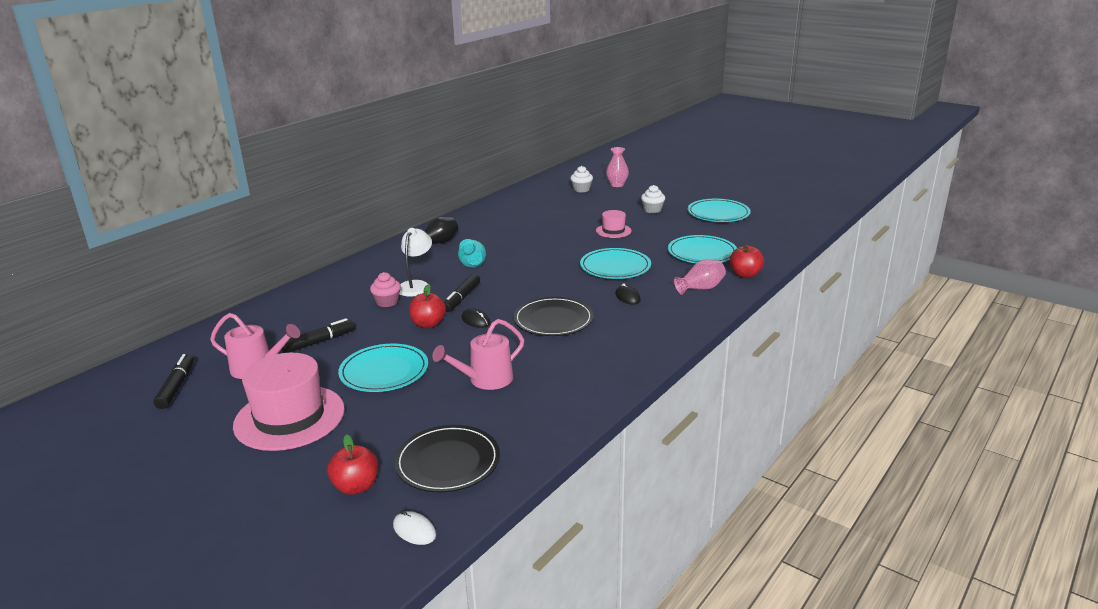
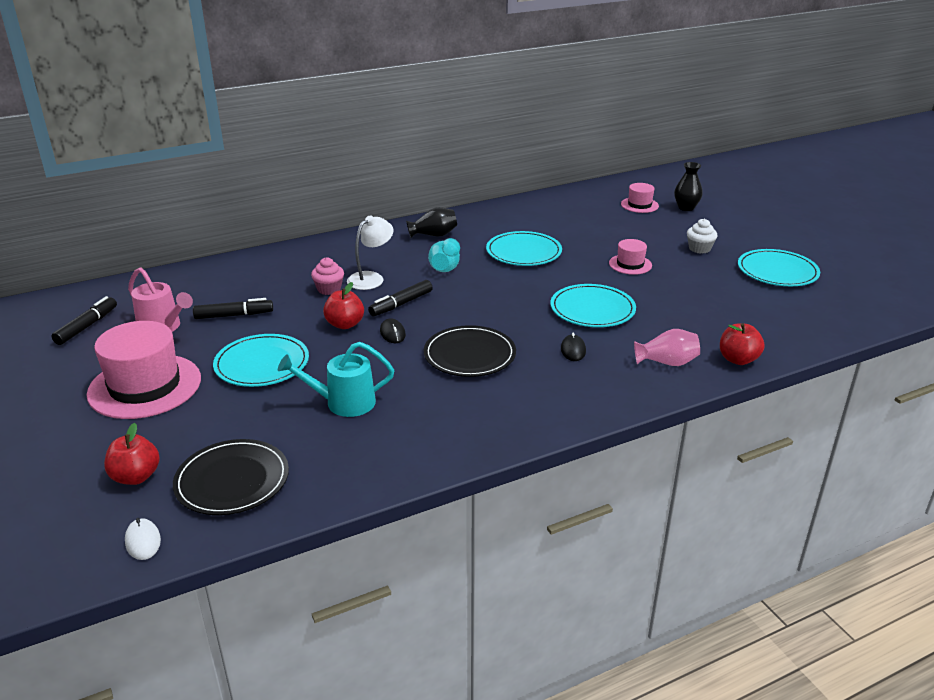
camera: 25 degrees right, 5 degrees up
(485, 380) = (343, 403): pink watering can -> turquoise watering can
(581, 189) = (639, 205): white cupcake -> pink hat
(617, 185) = (686, 207): pink vase -> black vase
(702, 253) = (710, 317): turquoise plate -> turquoise plate (523, 252)

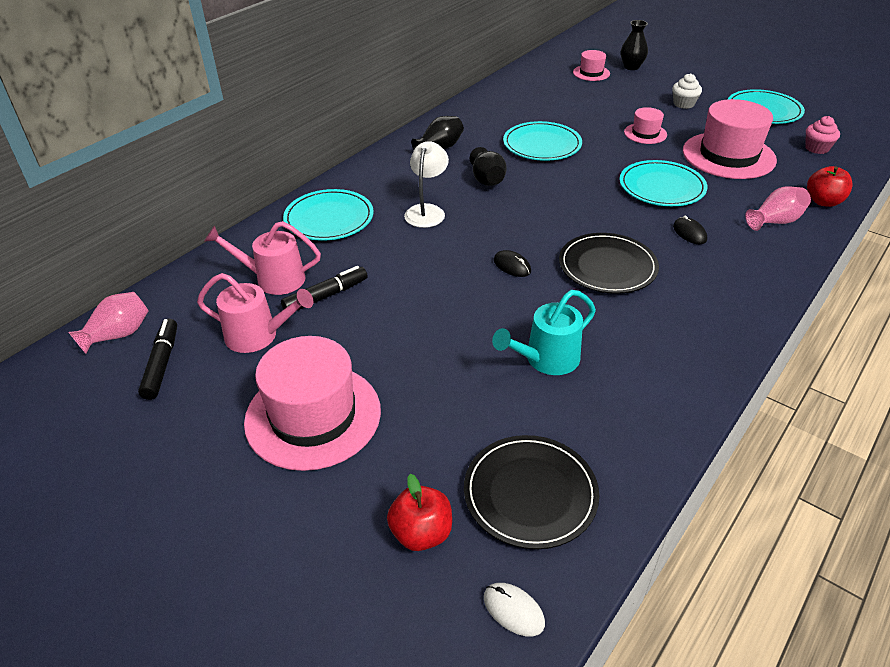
camera: 25 degrees left, 10 degrees up
(79, 301) = (118, 334): none -> pink vase
(210, 294) = (273, 279): none -> pink watering can
(262, 364) = (416, 343): turquoise plate -> turquoise plate (329, 218)
(329, 289) = (397, 235): pink cupcake -> pink cupcake (817, 148)
(345, 324) = (455, 270): red apple -> none
(401, 304) = (487, 231): black marker -> none
(445, 267) = (487, 180): turquoise vase -> black vase
(690, 300) = (728, 155): none -> pink hat

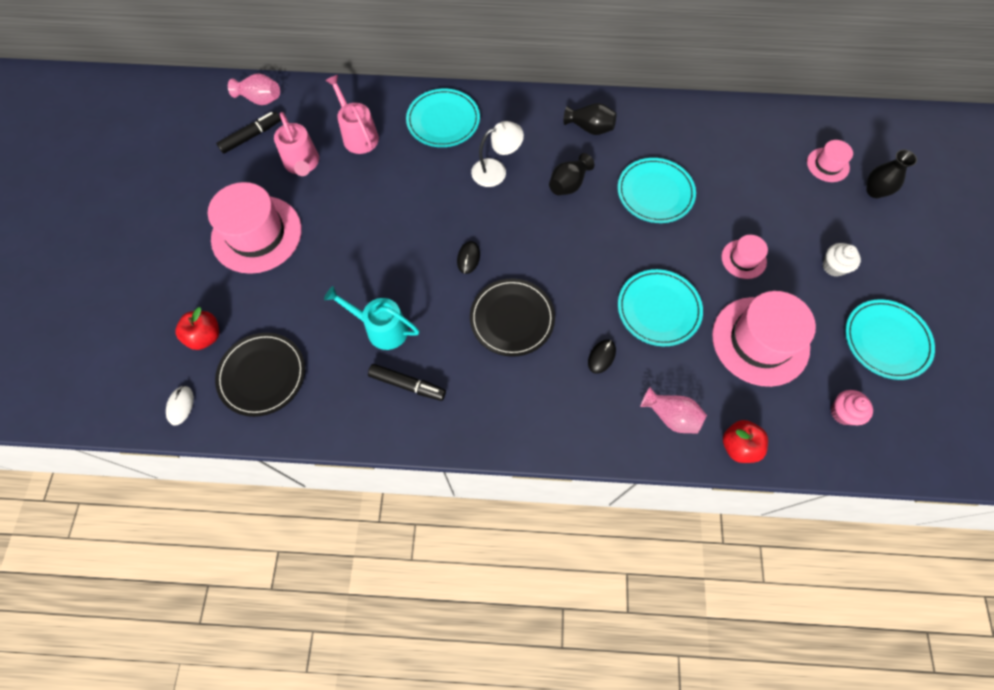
camera: 55 degrees right, 25 degrees up
(326, 296) = (361, 173): black marker -> black marker (407, 384)

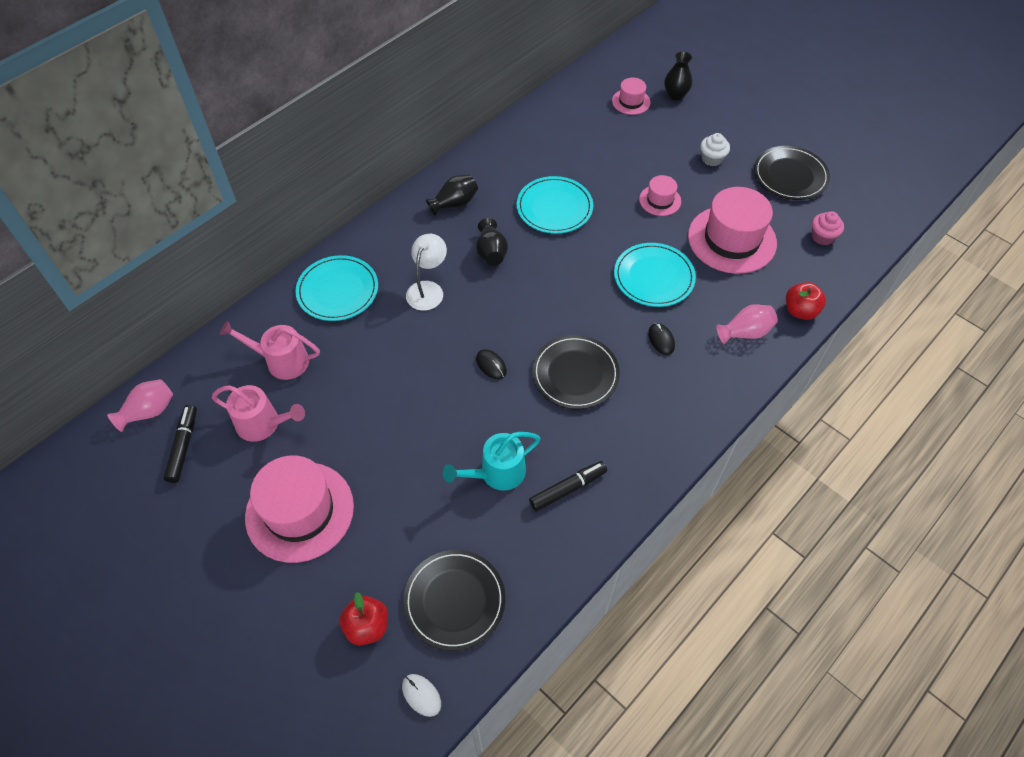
camera: 50 degrees left, 10 degrees down
(886, 340) = (790, 175): turquoise plate -> black plate

